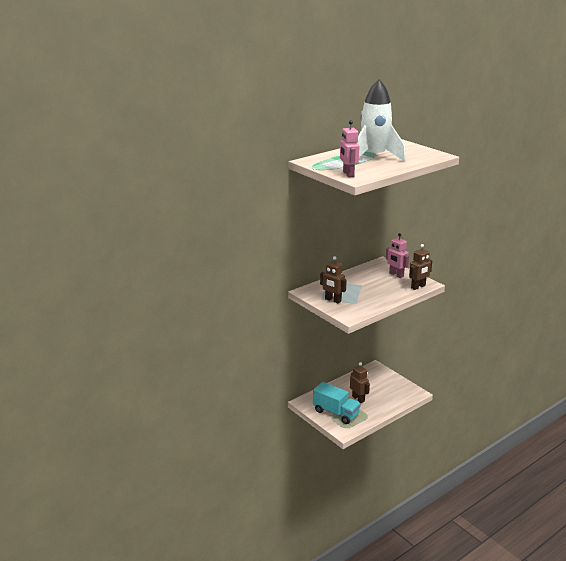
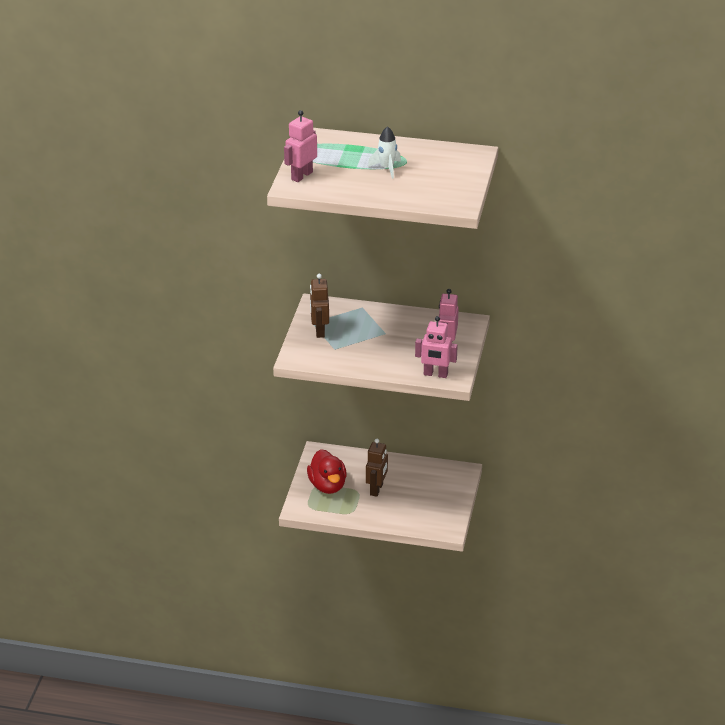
camera: 50 degrees right, 10 degrees up
(336, 413) = (327, 486): turquoise truck -> red duck
(374, 157) = (387, 168): white rocket -> white rocket, size x0.43
(418, 287) = (435, 374): brown robot -> pink robot

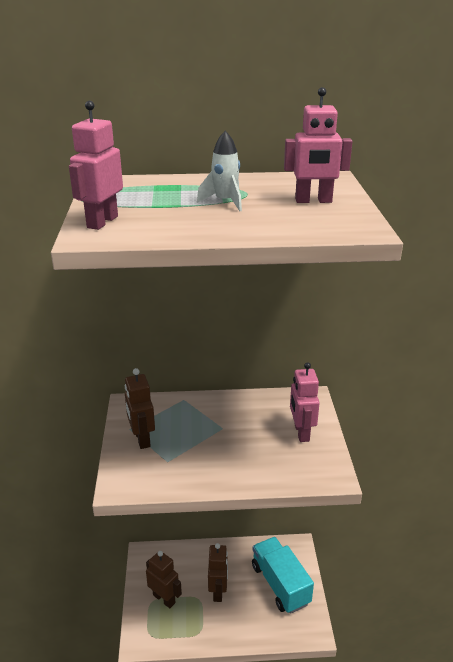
camera: 15 degrees left, 5 degrees down
(327, 486) = (164, 598): red duck -> brown robot
(434, 494) = (280, 584): none -> turquoise truck
(435, 374) = (307, 475): pink robot -> pink robot (313, 201)

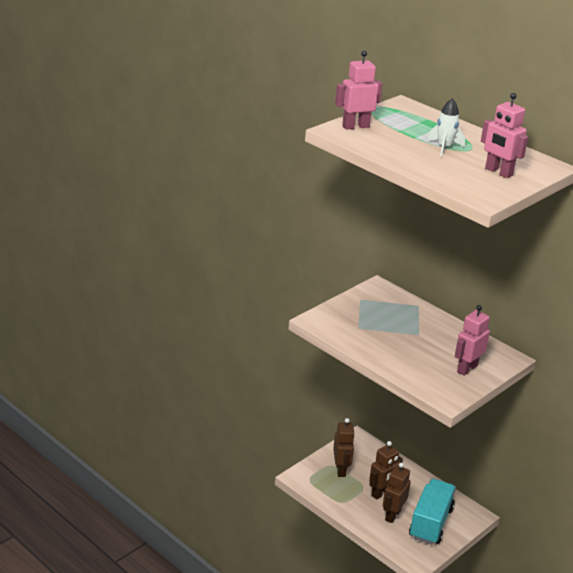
camera: 45 degrees right, 0 degrees up
(142, 439) = (360, 308): brown robot -> brown robot (392, 515)

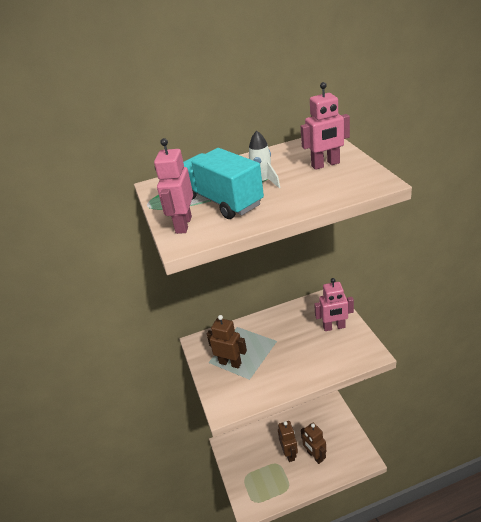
camera: 55 degrees left, 5 degrees up
(341, 470) = (253, 472): brown robot -> brown robot (230, 363)
(431, 523) = (330, 434): turquoise truck -> turquoise truck (222, 201)
(467, 368) = (334, 327): pink robot -> pink robot turned 75 degrees counterclockwise

